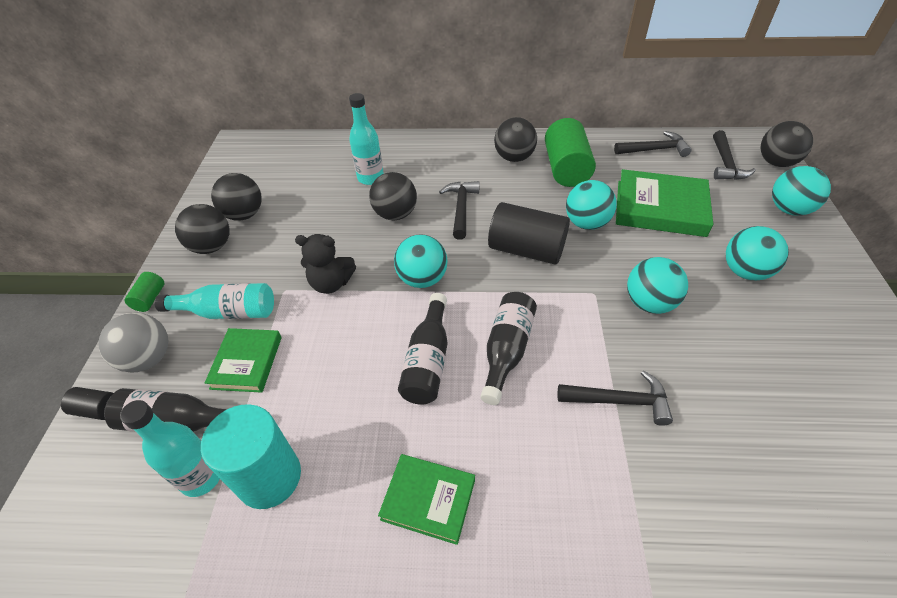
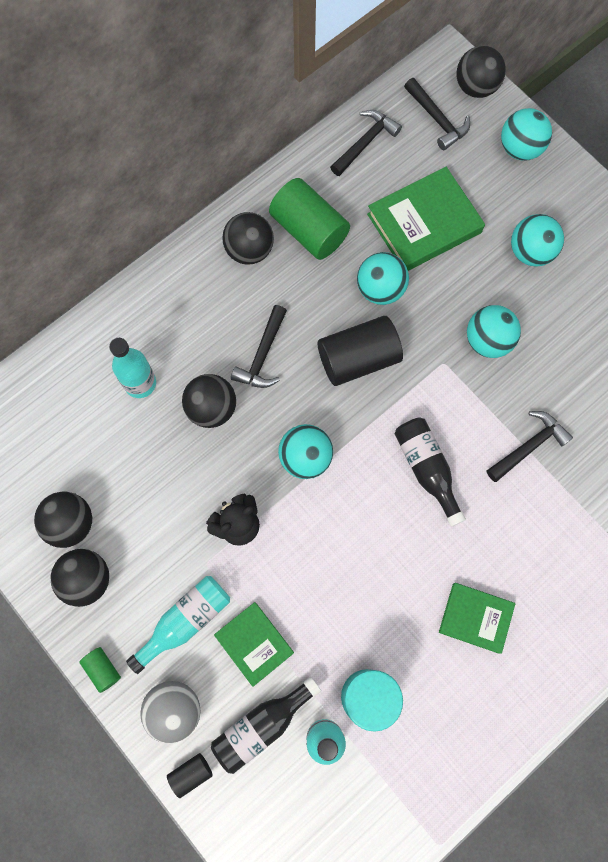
camera: 45 degrees left, 25 degrees up
(428, 361) = (382, 525): black bottle -> none
(428, 499) = (475, 618): green book -> green book turned 45 degrees clockwise
(461, 208) = (262, 355): black hammer -> black hammer turned 120 degrees counterclockwise

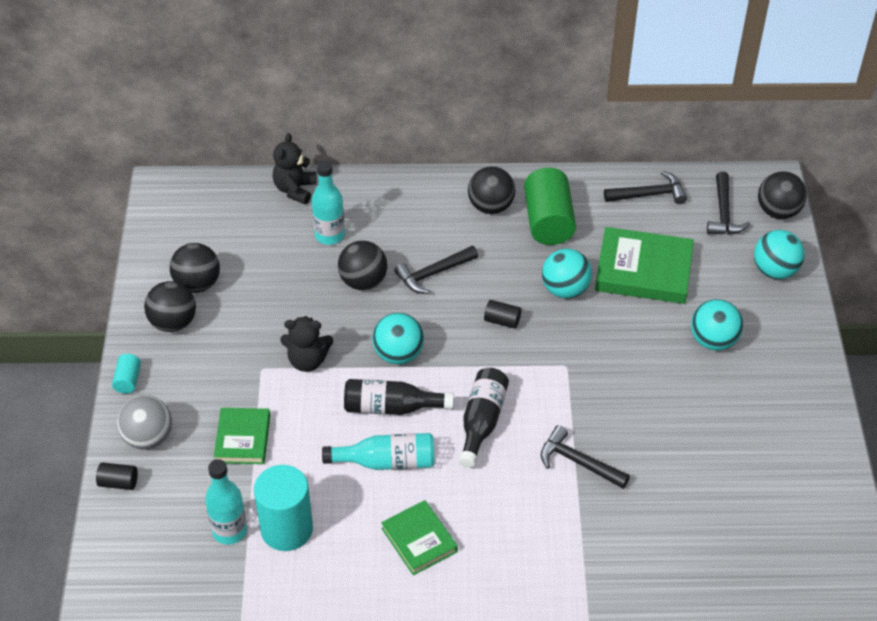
camera: 40 degrees right, 25 degrees down
(65, 358) = (295, 190): none -> black teddy bear
(102, 669) = (128, 380): green cylinder -> turquoise cylinder
(185, 621) = (211, 392): turquoise bottle -> turquoise bottle (386, 461)
(262, 725) = (195, 491): black bottle -> black bottle (391, 407)
(358, 359) = (502, 321): black cylinder -> black cylinder, size x0.47
(488, 341) = (616, 374): turquoise ball -> none
(529, 446) = (578, 462): black hammer -> black hammer turned 150 degrees counterclockwise

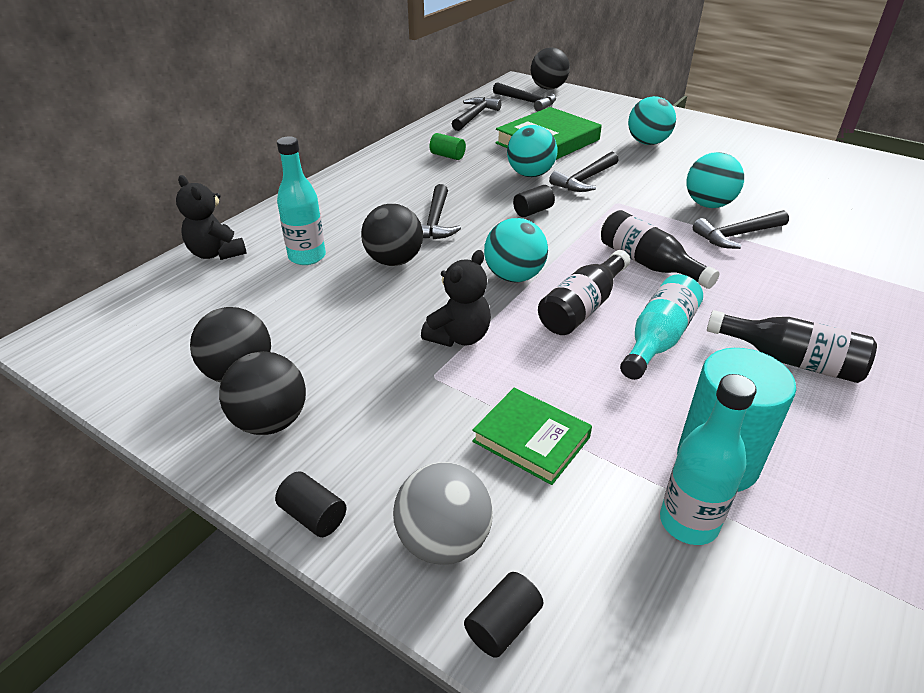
camera: 55 degrees left, 10 degrees down
(128, 380) = (313, 516): turquoise cylinder -> black cylinder
(419, 540) = (791, 360): green book -> black bottle
(490, 206) = (396, 171): black ball -> none
(548, 221) = (447, 156): green cylinder -> green cylinder, size x0.47
(589, 328) = (585, 179): none -> black hammer
(774, 270) = (601, 105): turquoise ball -> turquoise ball (708, 204)

